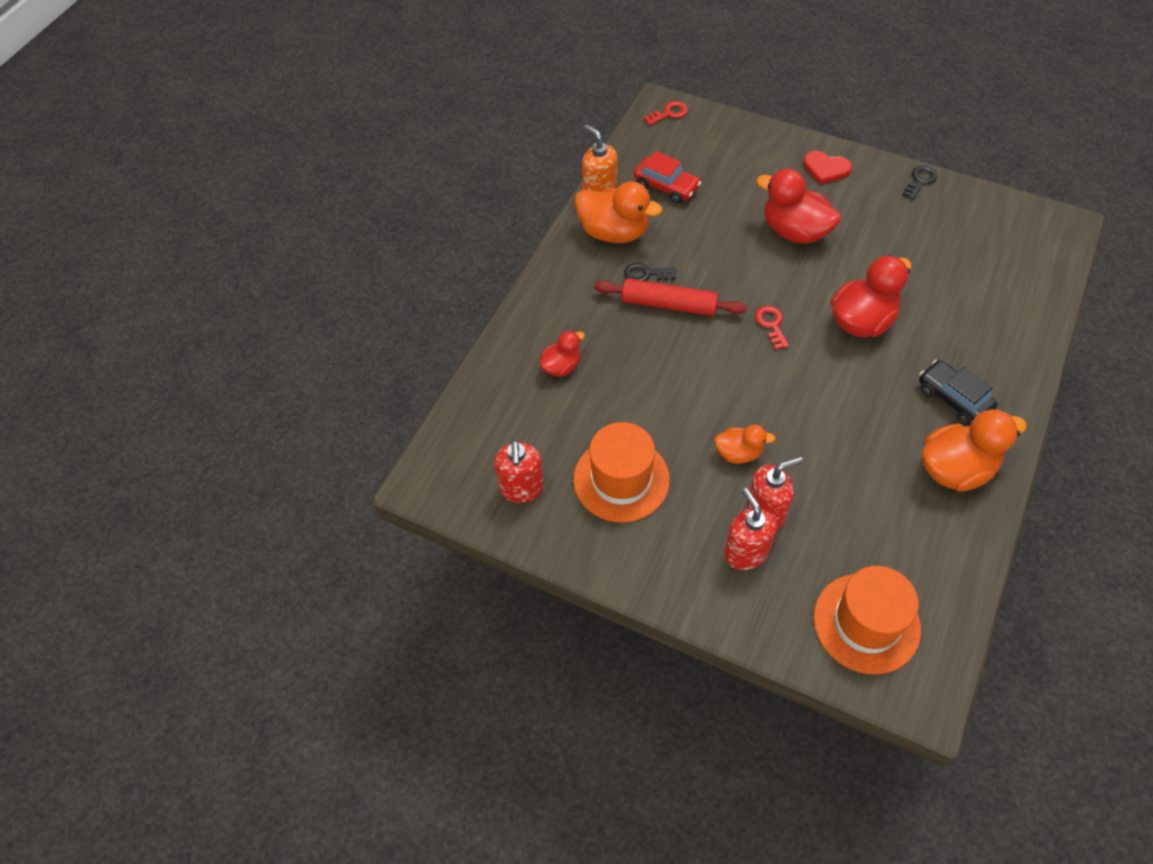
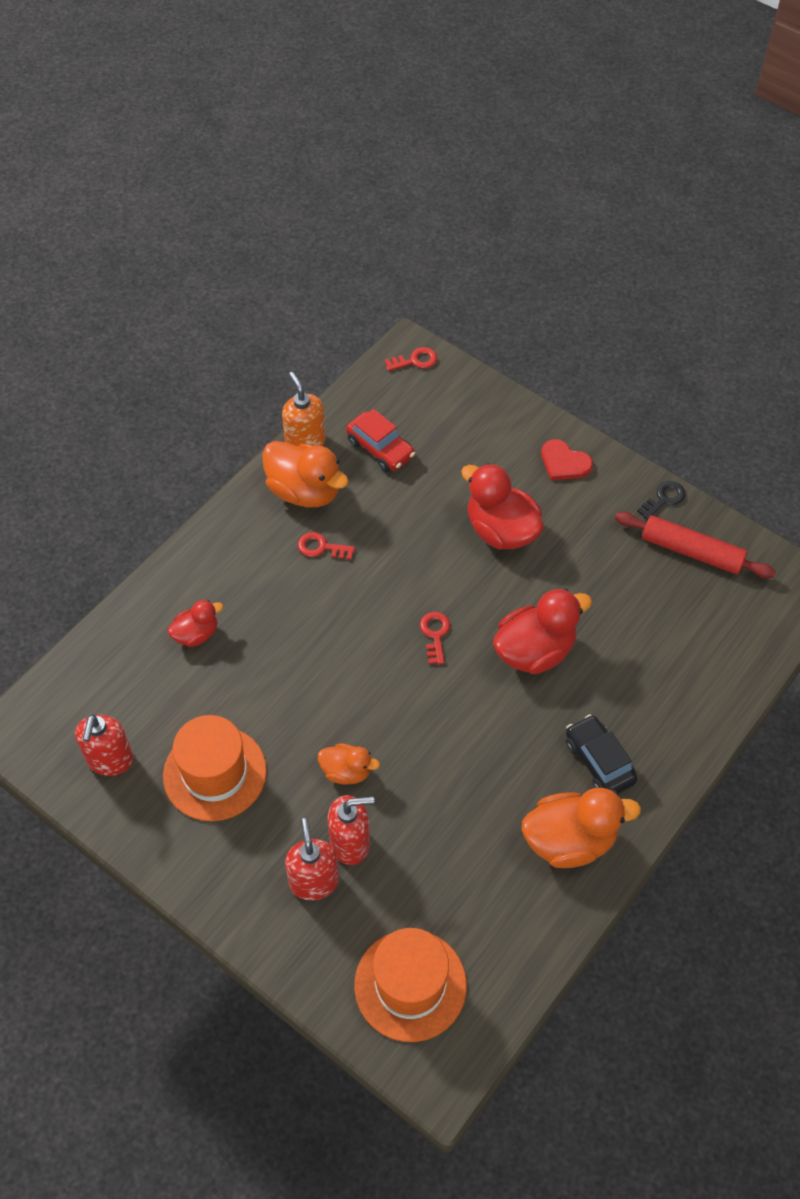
camera: 10 degrees right, 0 degrees up
(645, 274) = (321, 547): black key -> red key
(669, 304) = (334, 587): red rolling pin -> red rolling pin (691, 551)

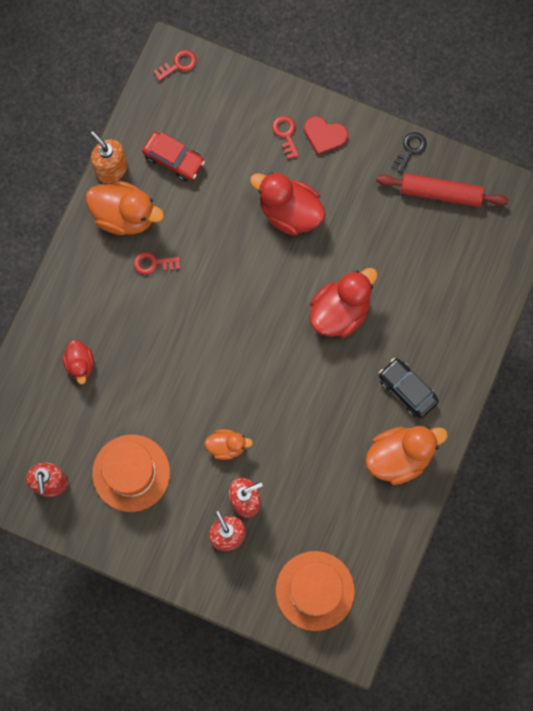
camera: 15 degrees left, 20 degrees up
(196, 634) = (80, 364): red duck -> red duck turned 120 degrees clockwise
(435, 634) = (262, 317): red key -> red key (285, 134)

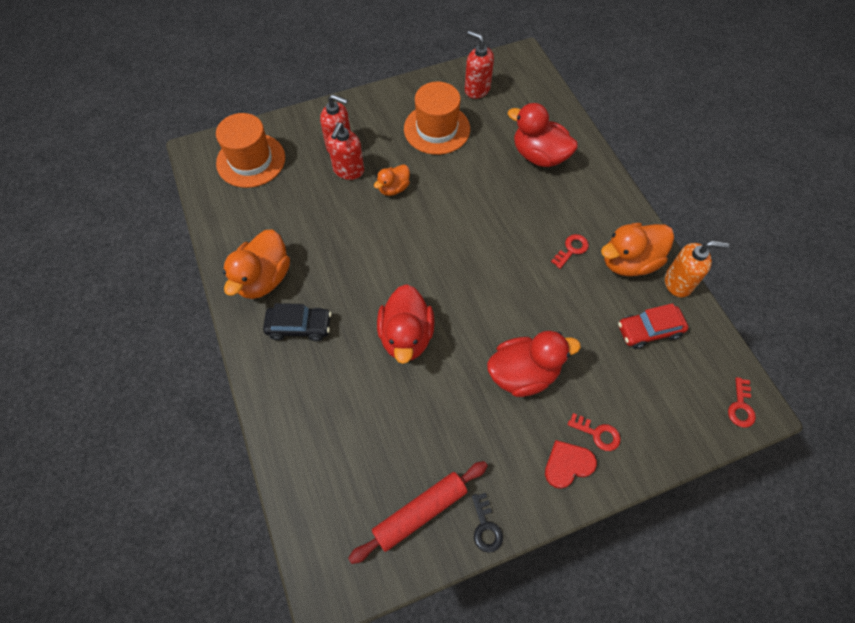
camera: 135 degrees right, 15 degrees down
(80, 364) = (539, 156): red duck -> red duck, size x1.77

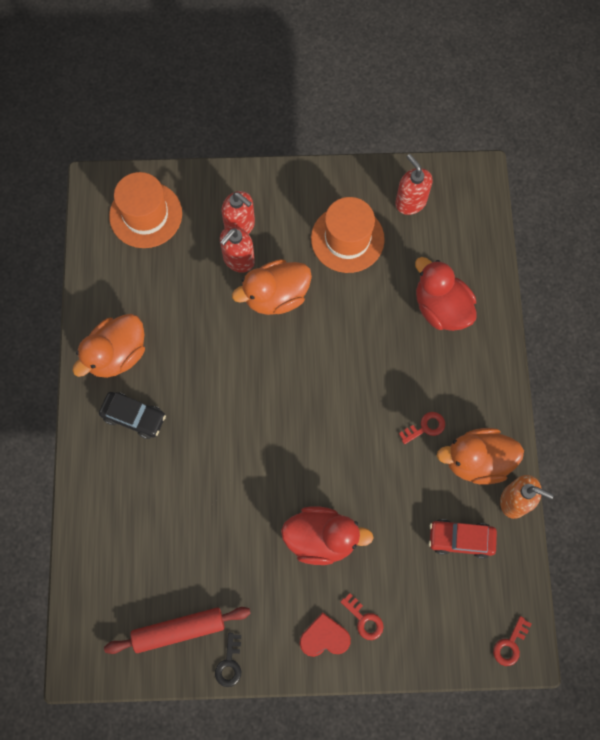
camera: 20 degrees right, 10 degrees up
(393, 188) = (276, 296): orange duck -> orange duck, size x1.77
(406, 336) = (228, 462): red duck -> none

